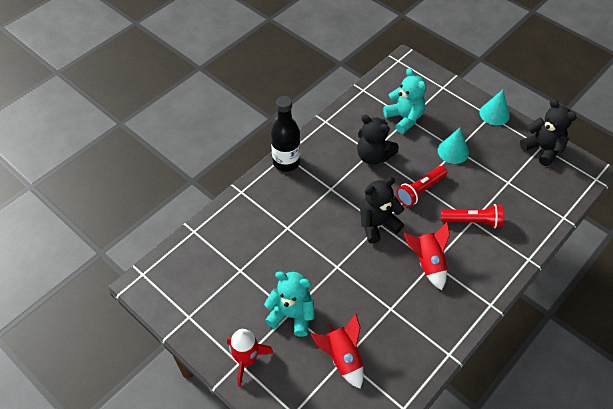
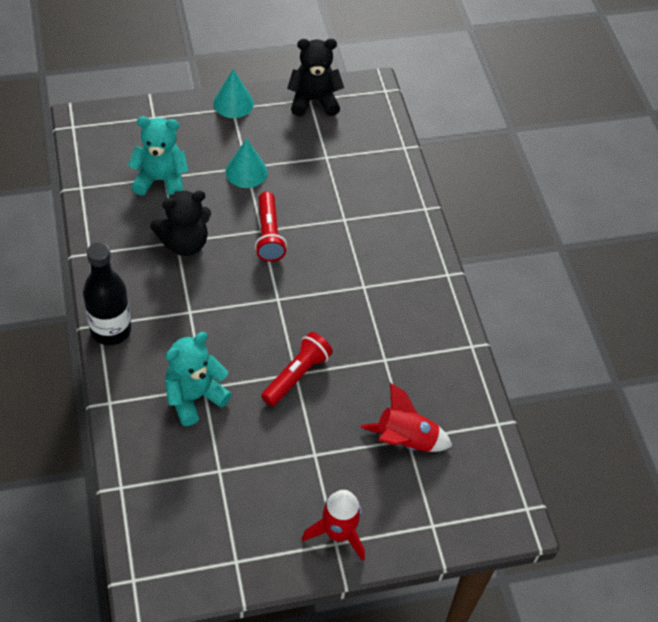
camera: 60 degrees left, 0 degrees up
(292, 315) = (319, 455): turquoise teddy bear -> turquoise teddy bear (194, 397)
(377, 224) = (276, 301): black teddy bear -> none
(428, 263) = (359, 291): red rocket -> none
(472, 221) = (345, 219): red flashlight -> red flashlight (297, 375)

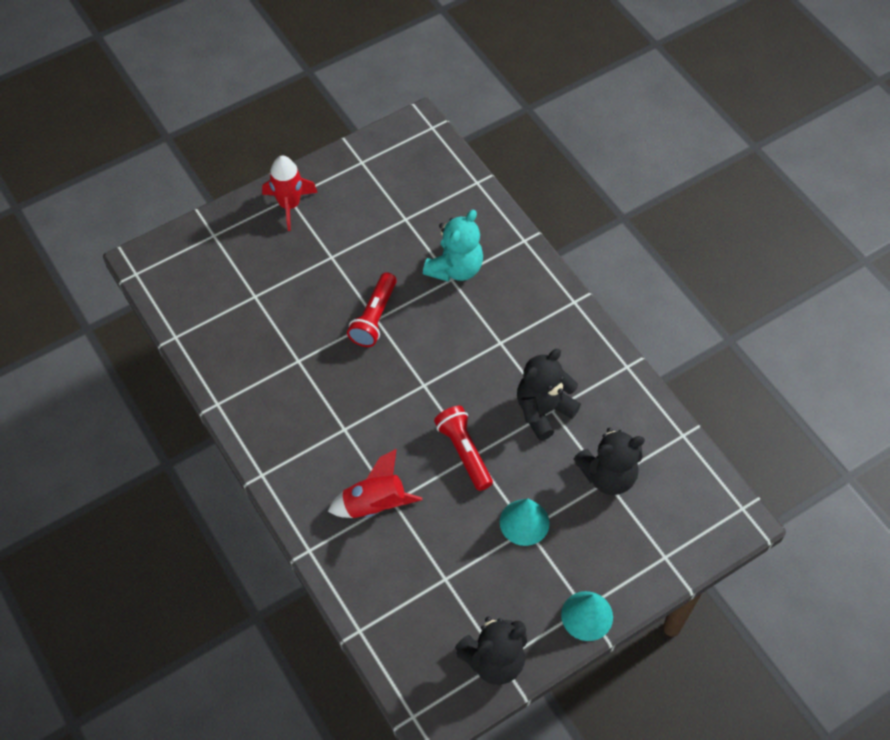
camera: 165 degrees right, 5 degrees up
(111, 330) = (560, 300): black bottle -> none
(161, 180) = (608, 475): turquoise teddy bear -> black teddy bear
(405, 440) = (256, 294): red rocket -> red rocket (375, 504)

